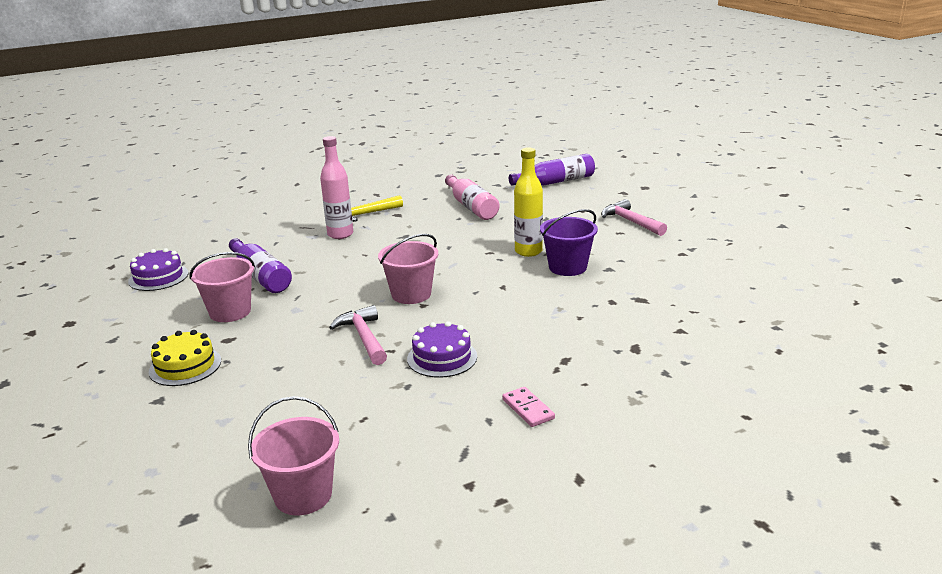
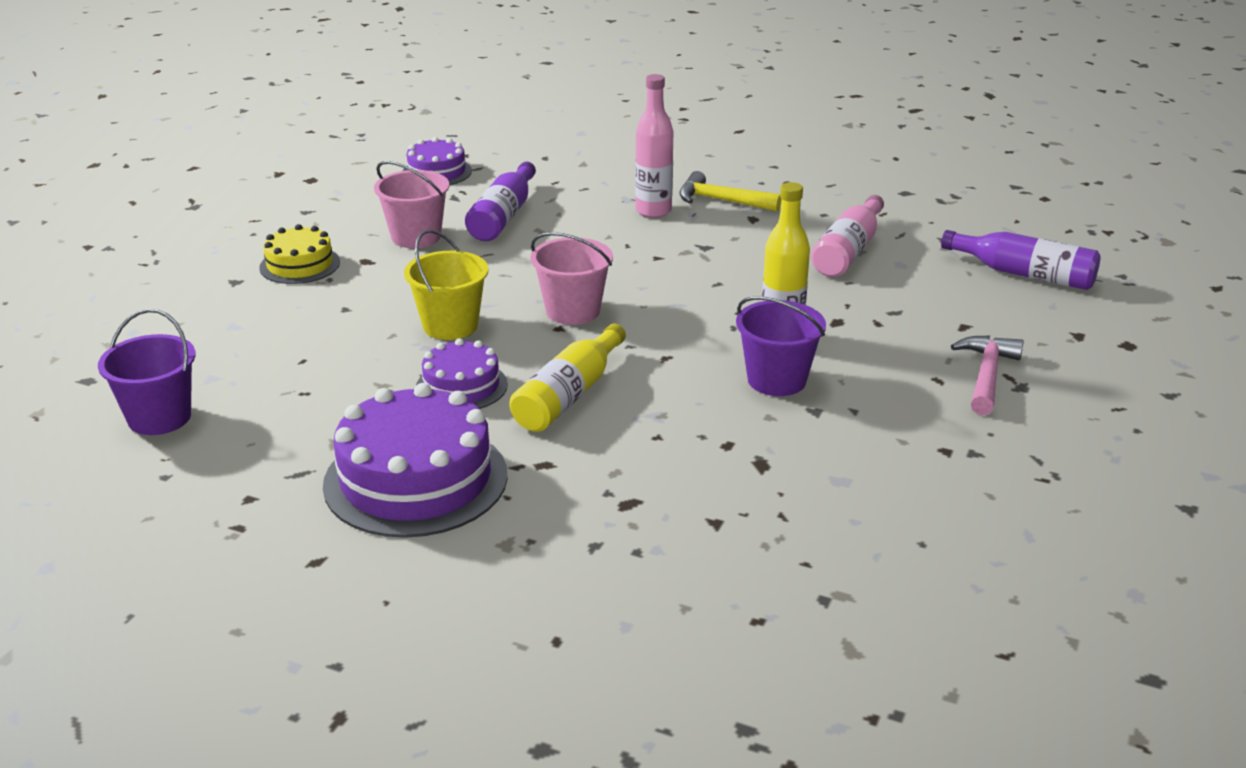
camera: 50 degrees right, 5 degrees up
(303, 495) = (159, 418): pink bucket -> purple bucket
(363, 337) = (450, 325): pink hammer -> yellow bucket
(502, 327) = (569, 395): none -> yellow bottle
(528, 409) = (416, 479): pink domino -> purple cake

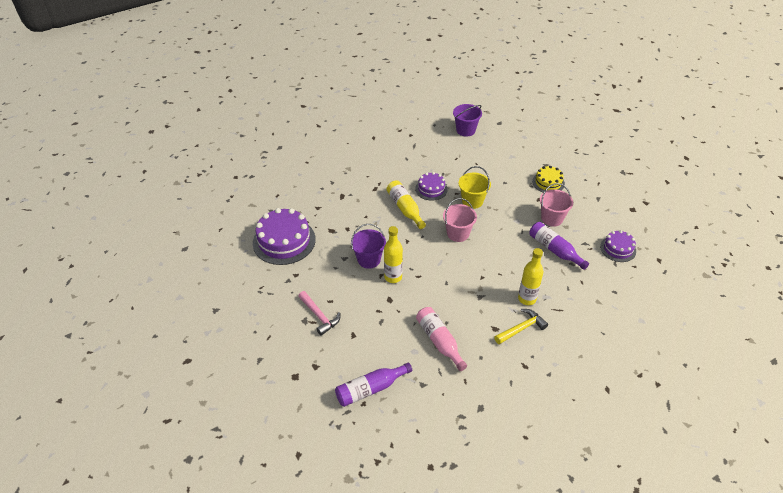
camera: 125 degrees right, 15 degrees up
(416, 479) = (391, 163): purple cake -> purple cake (284, 241)
(653, 211) = (527, 299): pink bottle -> yellow bottle

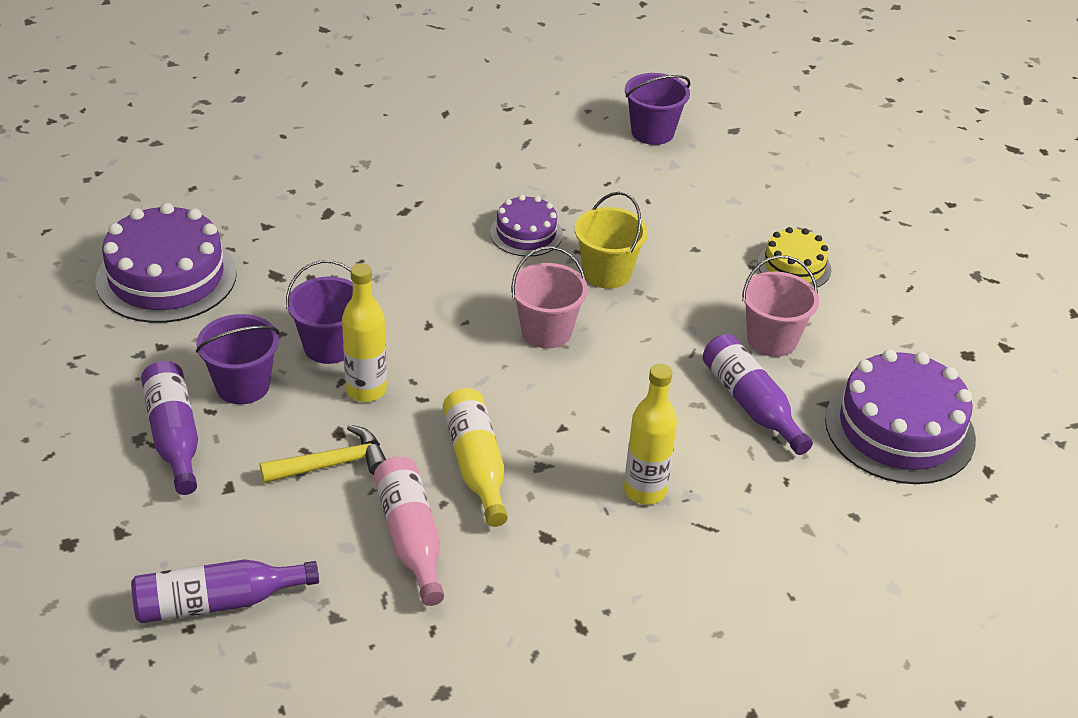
camera: 10 degrees right, 5 degrees down
(319, 316) = (174, 436): pink hammer -> purple bottle
(339, 286) = (243, 386): none -> purple bucket
(405, 208) = (452, 261): yellow bottle -> yellow bottle (476, 465)
(521, 328) = (607, 549): yellow hammer -> yellow hammer (333, 464)
(618, 249) = (899, 429): purple cake -> purple cake, size x1.81

